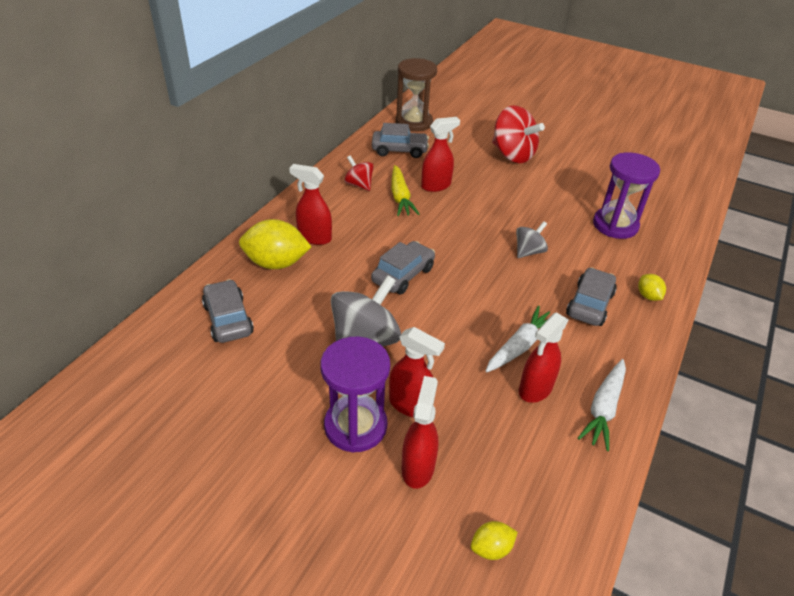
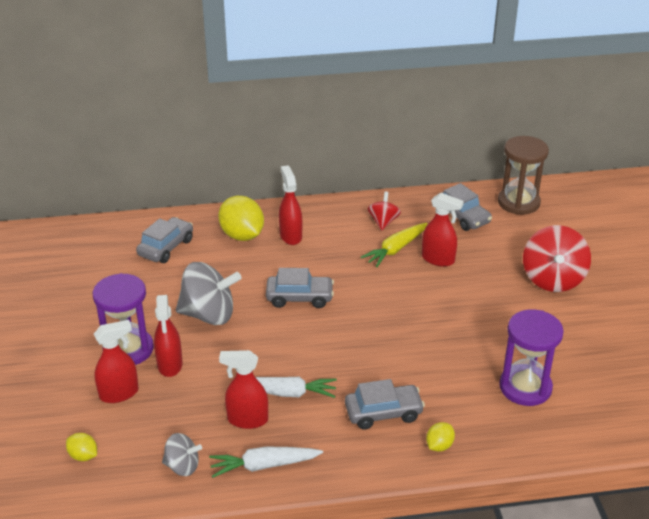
camera: 55 degrees right, 5 degrees down
(528, 251) = (413, 349): grey spinning top -> grey spinning top (182, 466)

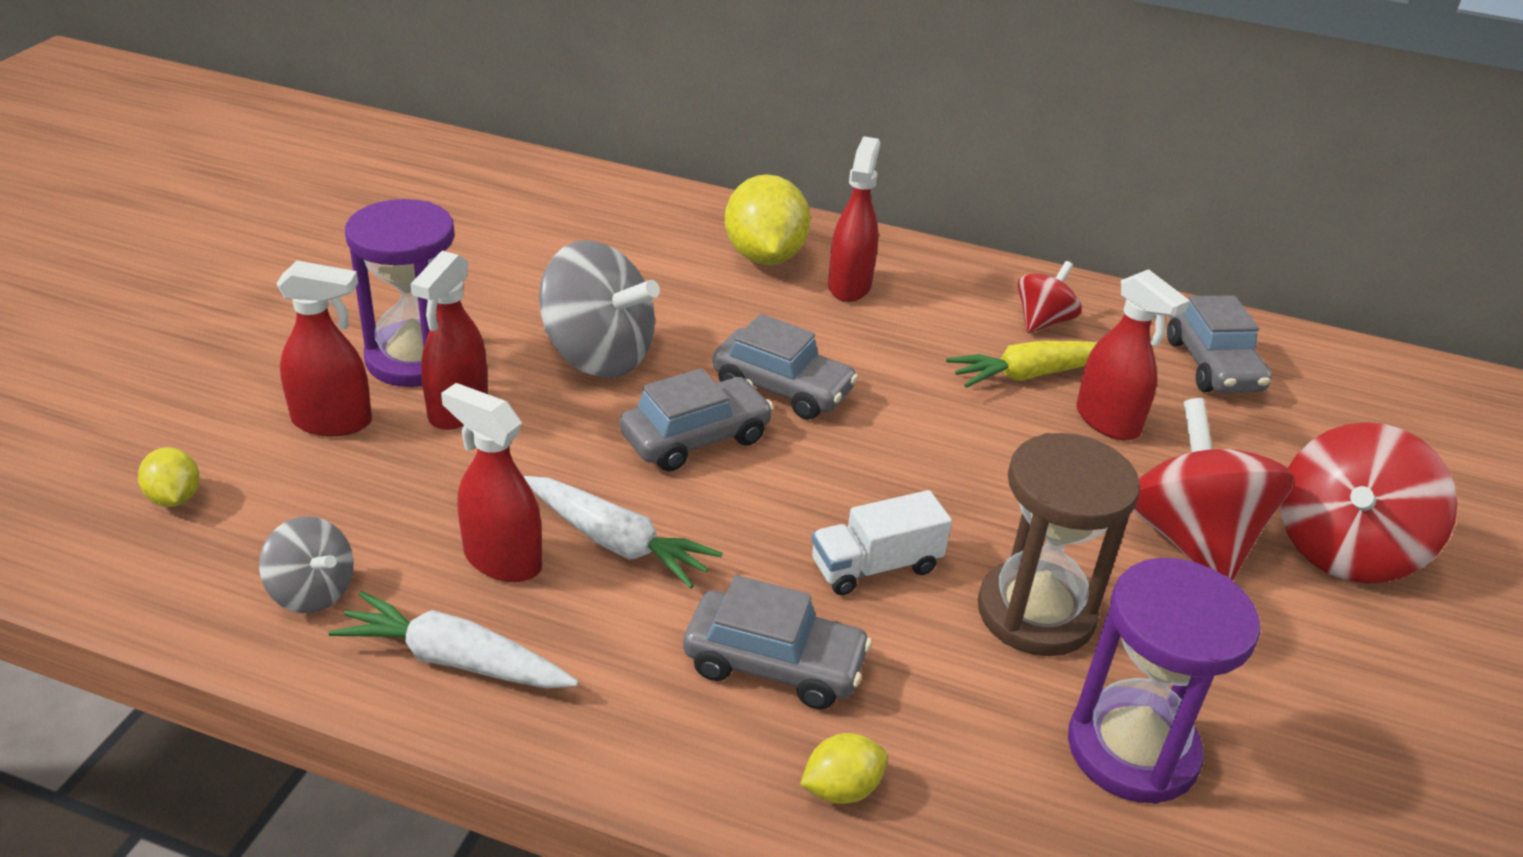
camera: 25 degrees right, 0 degrees up
(166, 247) = (622, 231): grey car -> grey car (696, 438)
(392, 359) = (875, 566): none -> white truck
(498, 298) = (1191, 540): none -> red spinning top
(518, 202) = (1353, 381): brown hourglass -> brown hourglass (1035, 613)

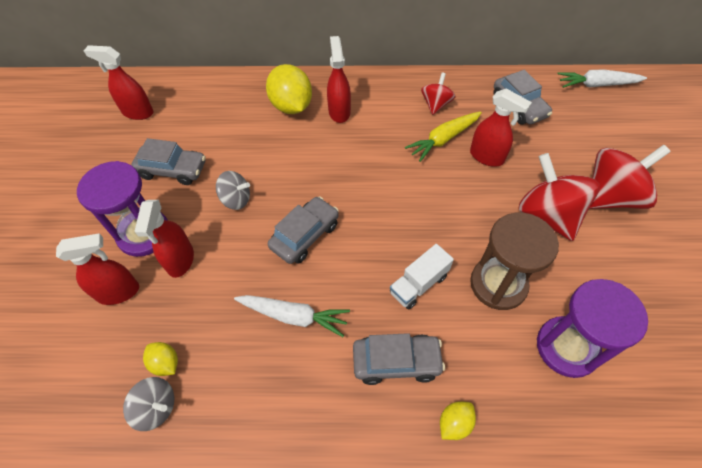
camera: 15 degrees left, 20 degrees up
(174, 498) = (56, 375): yellow lemon -> yellow lemon (165, 363)
(454, 660) = (246, 421): white carrot -> white carrot (596, 85)
(502, 560) = (243, 349): red spray bottle -> red spray bottle (137, 112)
(598, 356) = (236, 199): grey spinning top -> grey spinning top, size x0.55
(782, 388) = (333, 189): grey car -> grey car (173, 170)
(1344, 549) = (610, 197): red spinning top -> red spinning top turned 135 degrees counterclockwise

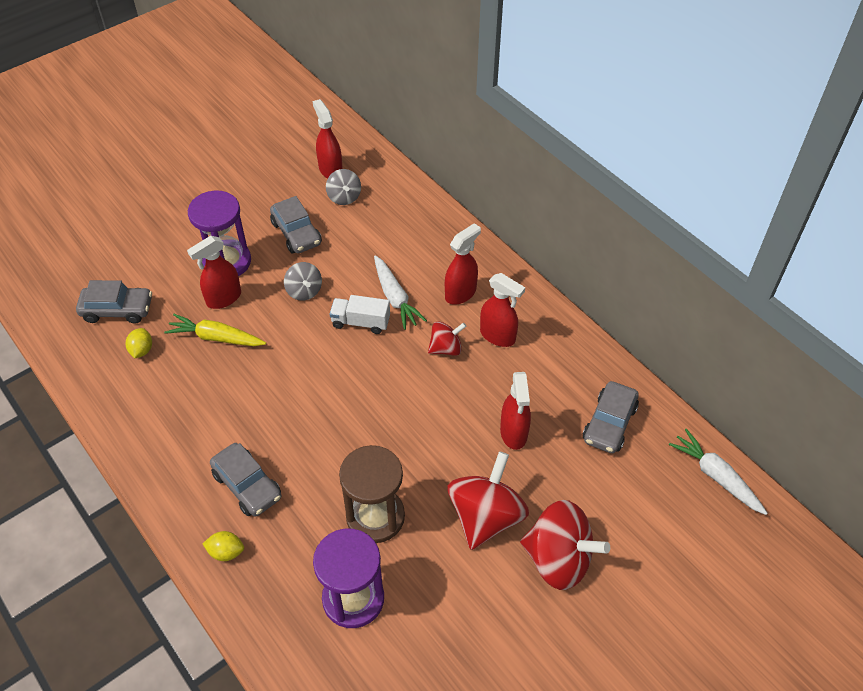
camera: 50 degrees right, 5 degrees down
(119, 292) = (171, 284): red spray bottle -> red spray bottle (498, 336)
(156, 408) = (109, 369): grey spinning top -> grey spinning top (344, 197)
(291, 106) = (434, 257): yellow lemon -> none
(294, 316) = (234, 397): white carrot -> white carrot (395, 298)
(305, 235) = (309, 357): grey car -> grey car (117, 310)
(418, 284) = (328, 460): white truck -> white truck (360, 322)
(436, 104) = (542, 357): red spinning top -> red spinning top (446, 348)
(443, 139) = (503, 388): yellow carrot -> yellow carrot (216, 337)

